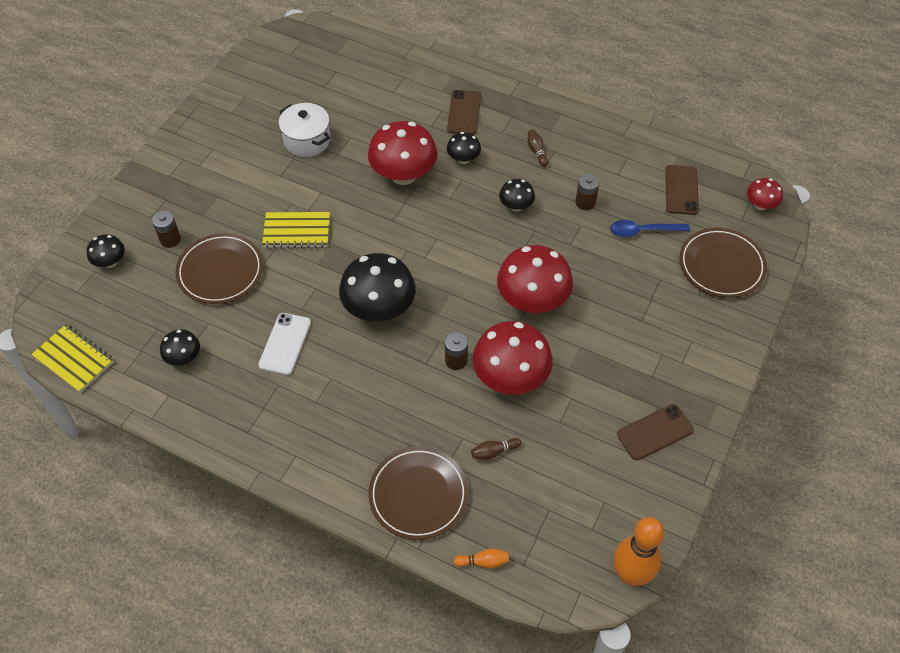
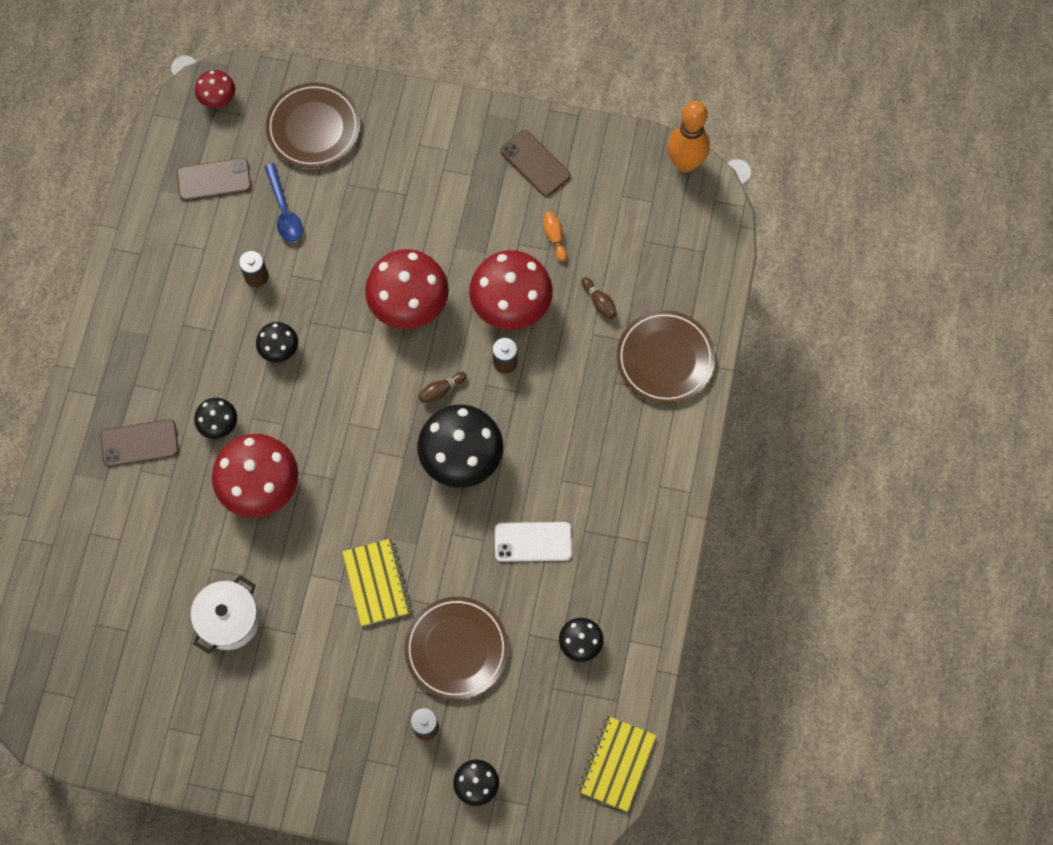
camera: 105 degrees left, 15 degrees up
(483, 562) = (712, 286): orange bowling pin -> orange bowling pin (554, 237)
(536, 151) = (187, 344): brown bowling pin -> brown bowling pin (441, 390)

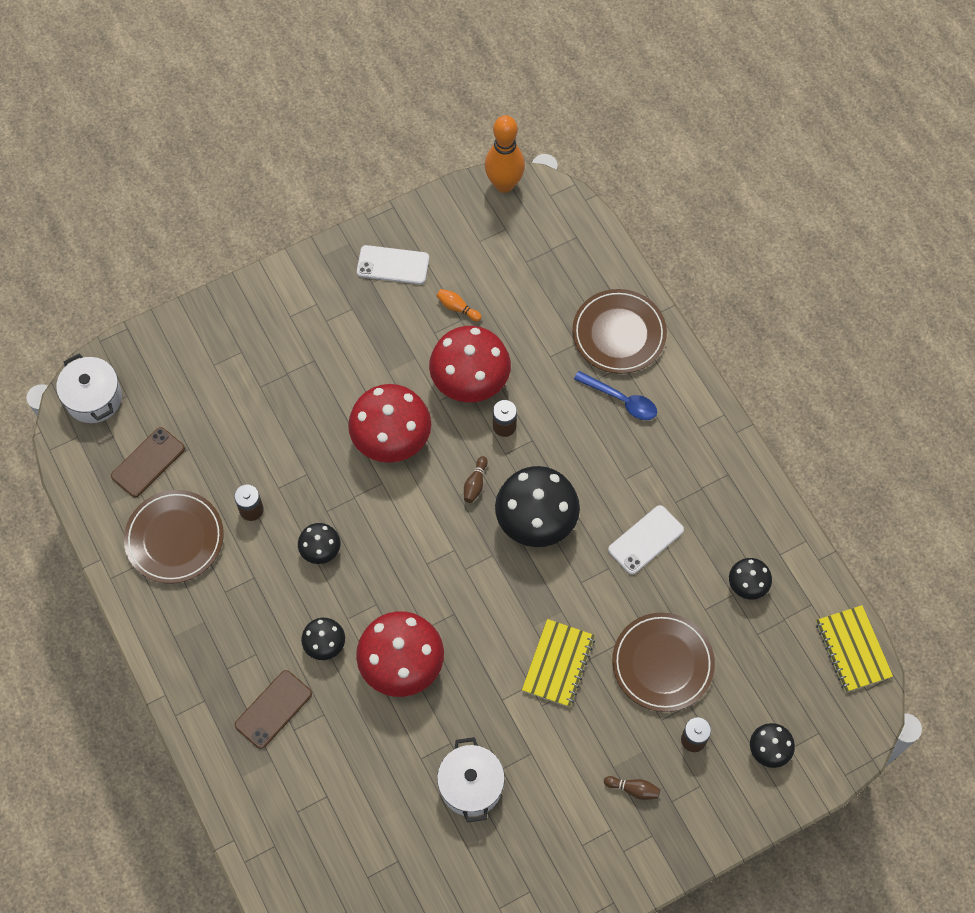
camera: 40 degrees left, 5 degrees down
(218, 98) = (94, 398): red mushroom -> white pot
(284, 210) = (227, 443): blue spoon -> blue spoon (621, 400)
(313, 128) = (194, 364): brown plate -> brown plate (174, 538)
(377, 583) = (558, 664): yellow notebook -> yellow notebook turned 75 degrees clockwise
(535, 163) = (393, 265): brown phone -> white phone
(599, 302) = (533, 329): brown bowling pin -> brown bowling pin (633, 789)

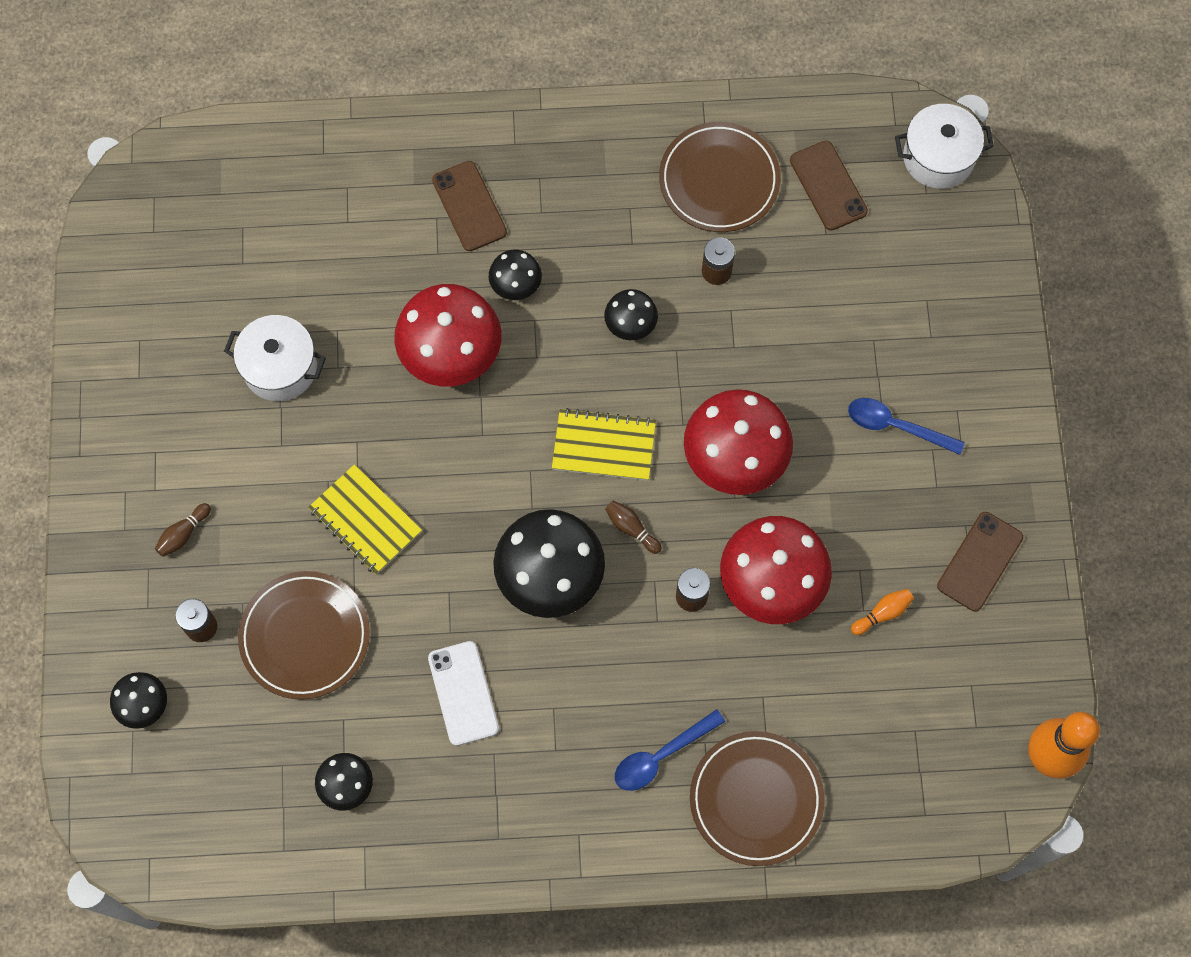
camera: 115 degrees right, 5 degrees up
(319, 348) = (896, 426): none -> blue spoon
(393, 265) = (979, 561): white phone -> brown phone
(852, 649) = (204, 869): yellow notebook -> yellow notebook (604, 446)

